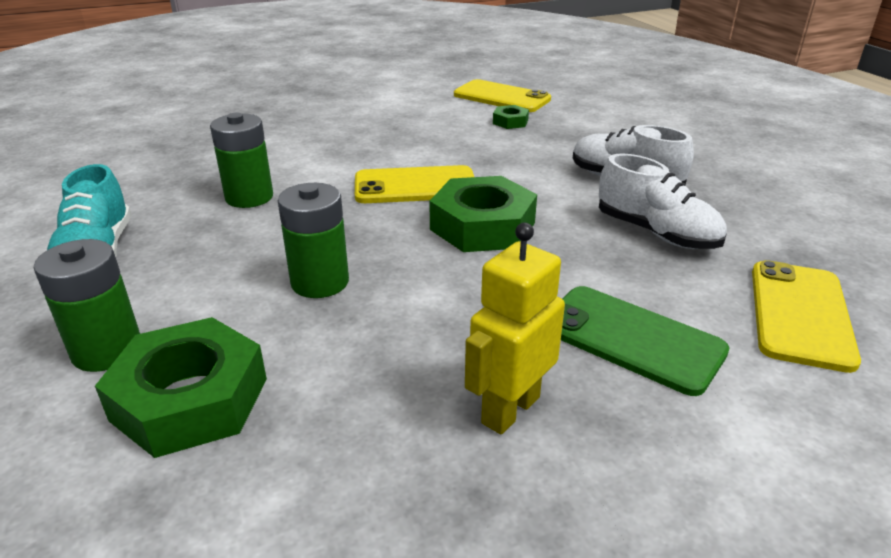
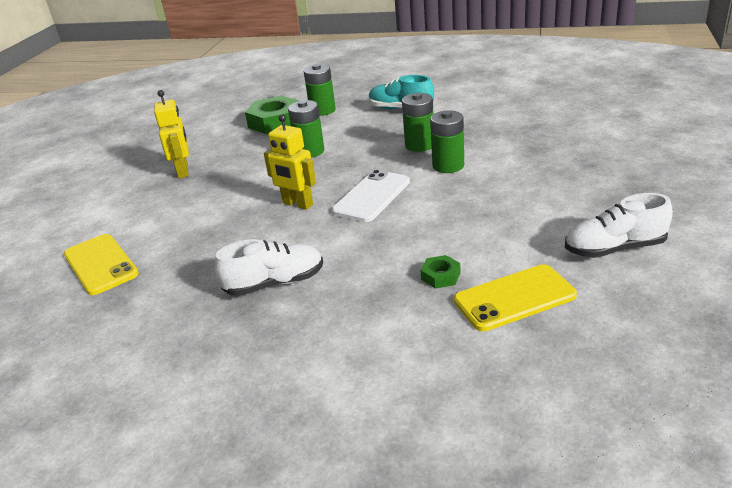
camera: 130 degrees right, 0 degrees up
(302, 165) = (448, 166): none -> green battery
(415, 186) = (372, 196): yellow phone -> white phone
(482, 226) = (297, 204): green nut -> yellow robot
(631, 339) = (166, 210): green phone -> none
(656, 233) = (209, 259): white shoe -> white shoe (614, 248)

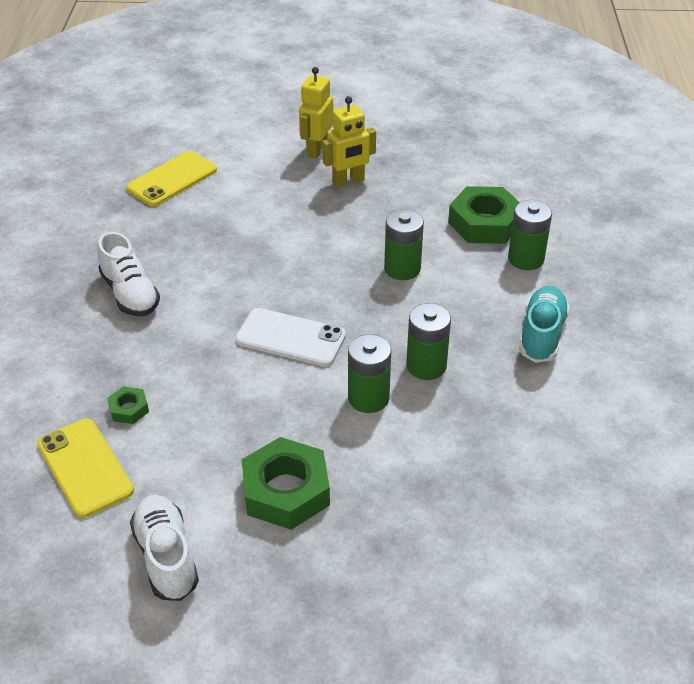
camera: 75 degrees right, 10 degrees up
(297, 204) = (275, 282): yellow robot -> yellow robot (316, 150)
(541, 197) = (286, 491): none -> green nut

